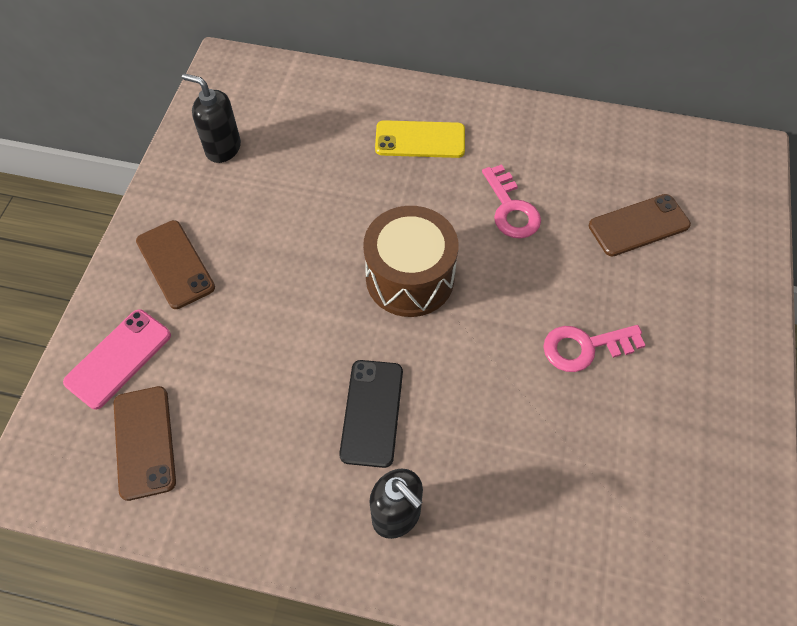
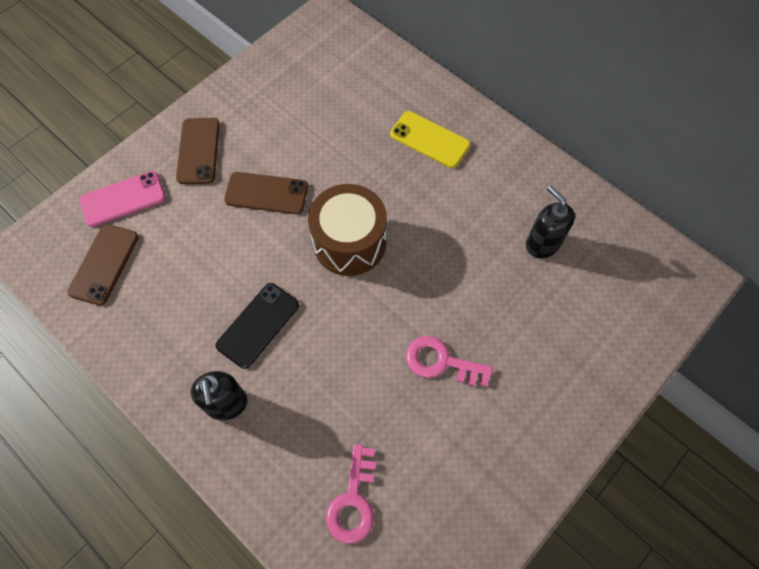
camera: 30 degrees right, 5 degrees up
(223, 148) = (283, 80): black soap dispenser -> black soap dispenser (542, 244)
(511, 208) = (461, 227): pink key -> pink key (353, 500)
(638, 225) = (553, 291): brown phone -> brown phone (266, 193)

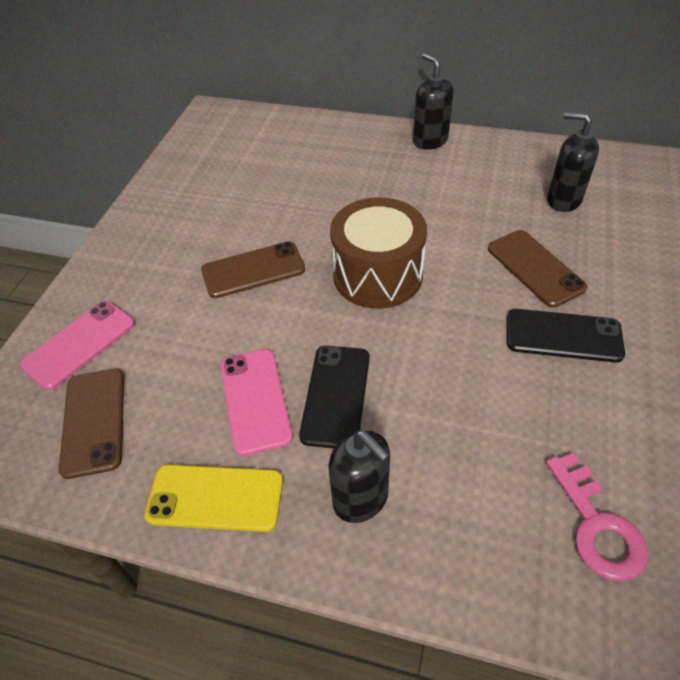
camera: 25 degrees left, 15 degrees down
(198, 151) = (146, 264): brown phone -> brown phone (535, 268)
(206, 301) = (255, 400): none -> pink phone
(430, 139) = (388, 165): yellow phone -> yellow phone (215, 497)
(442, 362) = (563, 336): pink key -> black phone
(481, 129) = (430, 141): none -> black soap dispenser

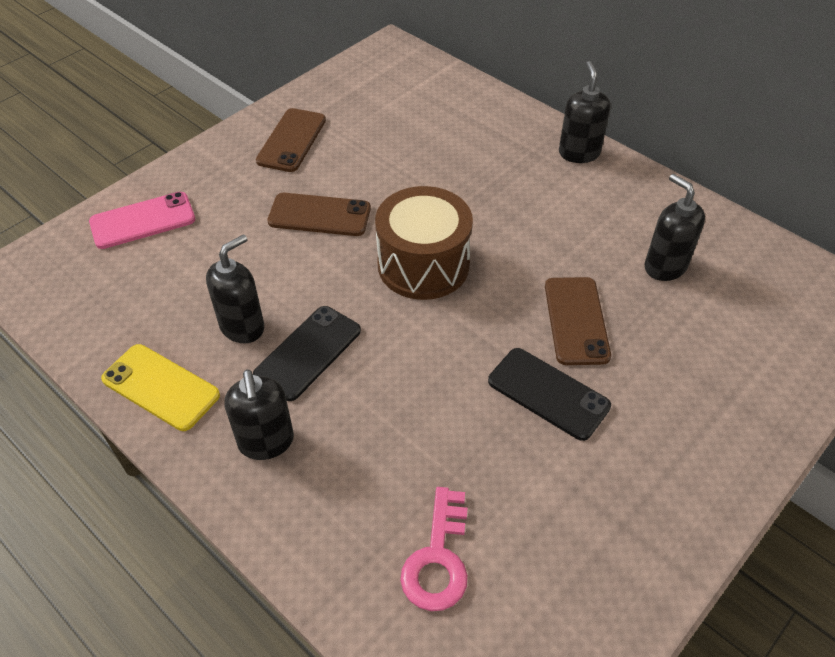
camera: 25 degrees right, 0 degrees up
(94, 421) = (114, 287): brown phone -> brown phone (291, 140)
(255, 400) = (242, 327): pink phone -> black soap dispenser

